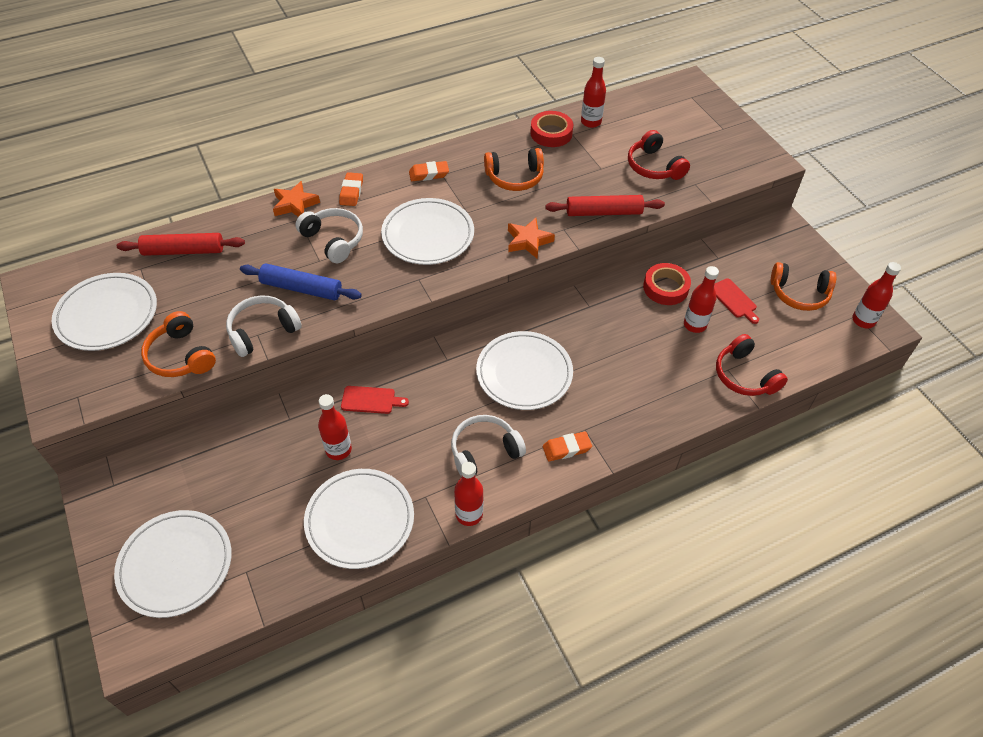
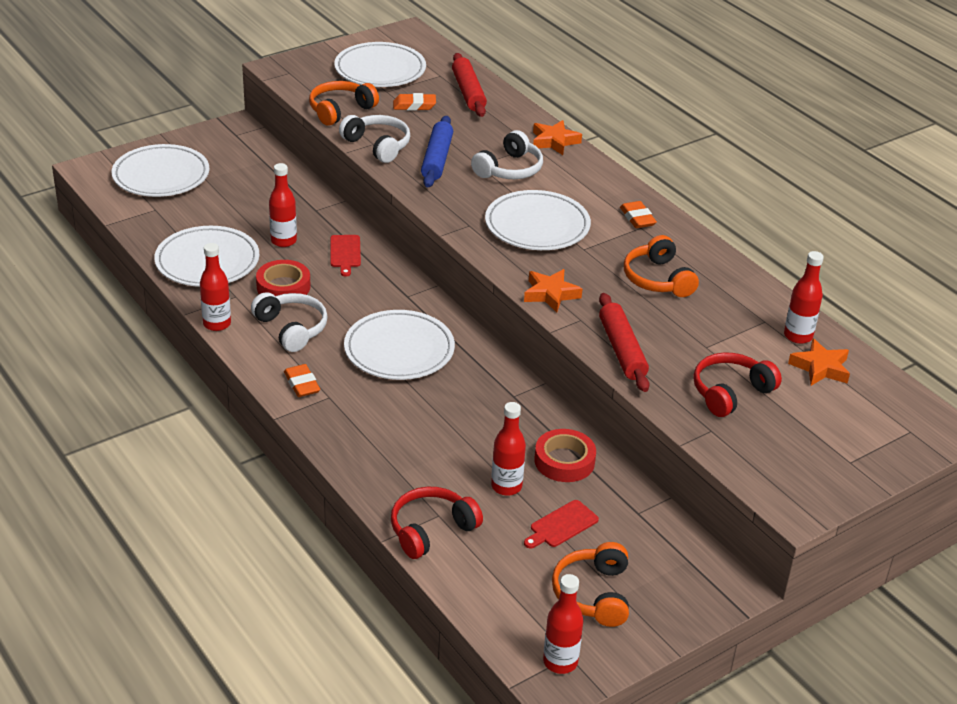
camera: 80 degrees right, 15 degrees down
(351, 192) = (587, 172): orange eraser -> orange eraser (414, 105)
(551, 133) = (757, 304): red tape -> red tape (283, 287)
(626, 120) = (820, 368): none -> orange star

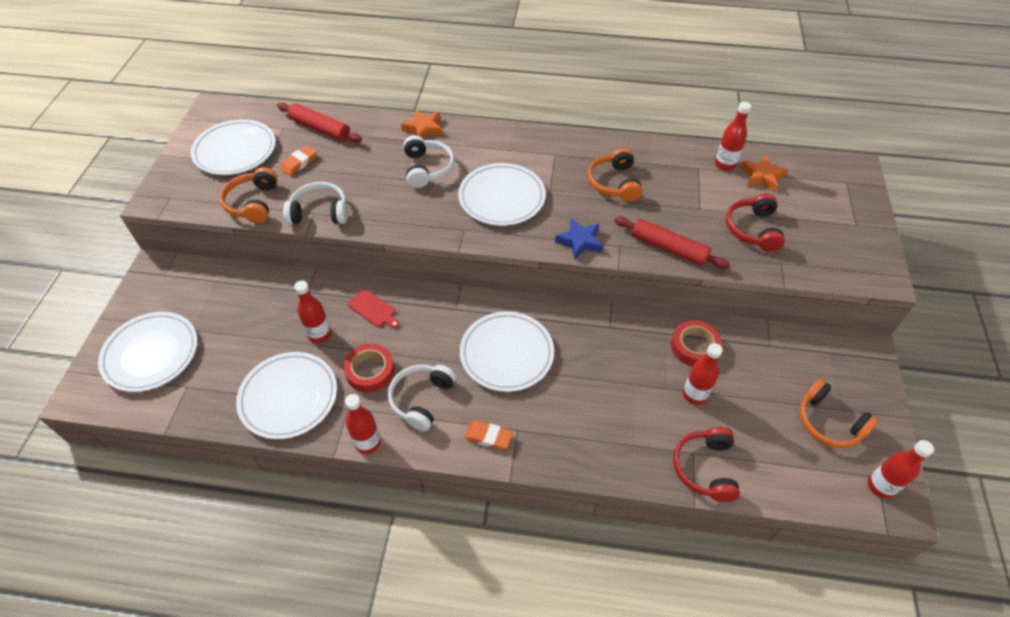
camera: 45 degrees left, 15 degrees up
(291, 329) = (421, 399): white headphones -> white headphones turned 75 degrees counterclockwise
(437, 159) = (373, 194): blue rolling pin -> none
(550, 294) = (580, 241): orange star -> blue star
(561, 525) = (753, 392): red cutting board -> none
(637, 218) = (545, 149): orange eraser -> none
(657, 279) = (614, 183): orange headphones -> orange headphones turned 60 degrees clockwise

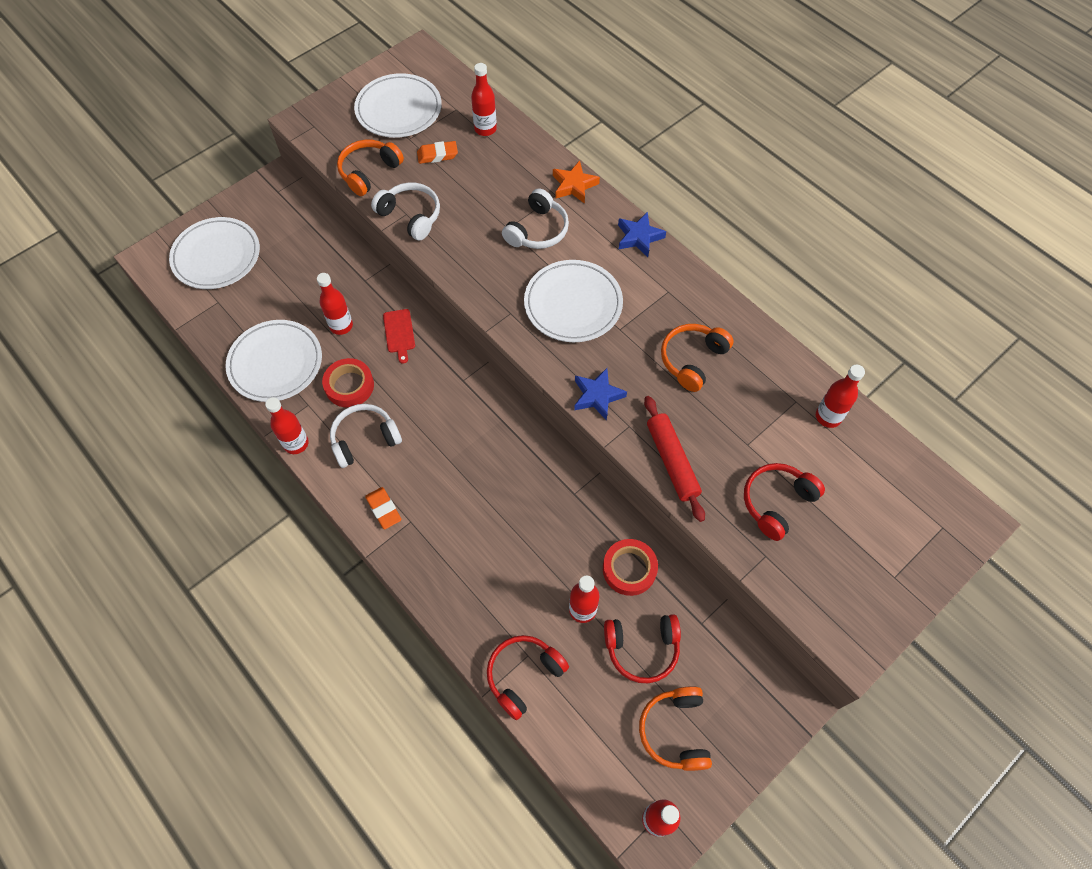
camera: 40 degrees right, 10 degrees up
(320, 128) = (485, 129): red rolling pin -> red bottle
(502, 134) = (639, 237): none -> blue star
(506, 353) = (465, 451): white plate -> none
(755, 389) = (642, 648): none -> red headphones
(761, 176) = (853, 456): orange star -> none

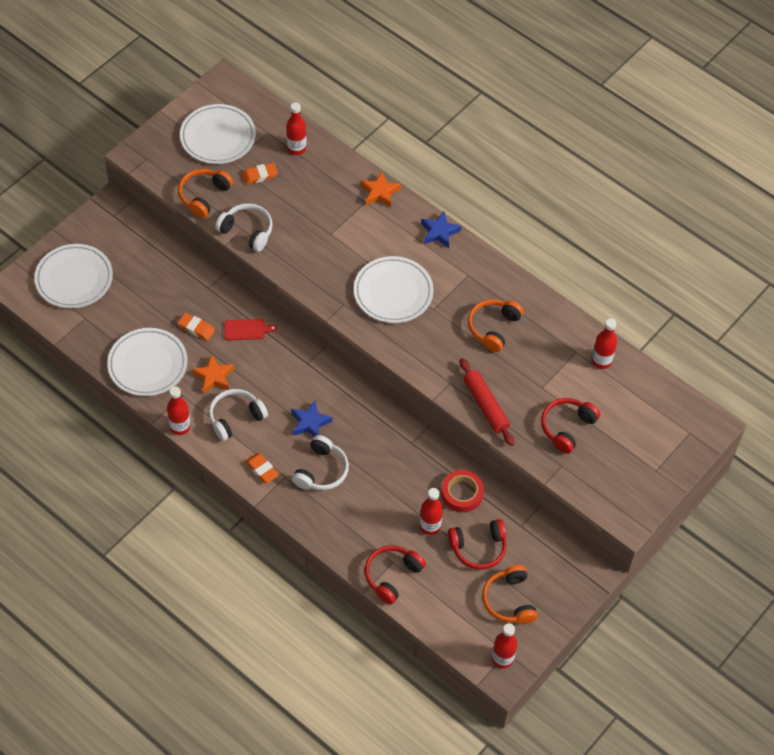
camera: 10 degrees left, 5 degrees down
(341, 326) = (196, 328): red bottle -> orange eraser
(349, 386) = (214, 377): red tape -> orange star
(399, 333) = (247, 330): red cutting board -> red cutting board turned 75 degrees counterclockwise
(537, 230) = (355, 234): white headphones -> white headphones (321, 471)
(597, 396) = (422, 362): blue star -> blue star (310, 423)

